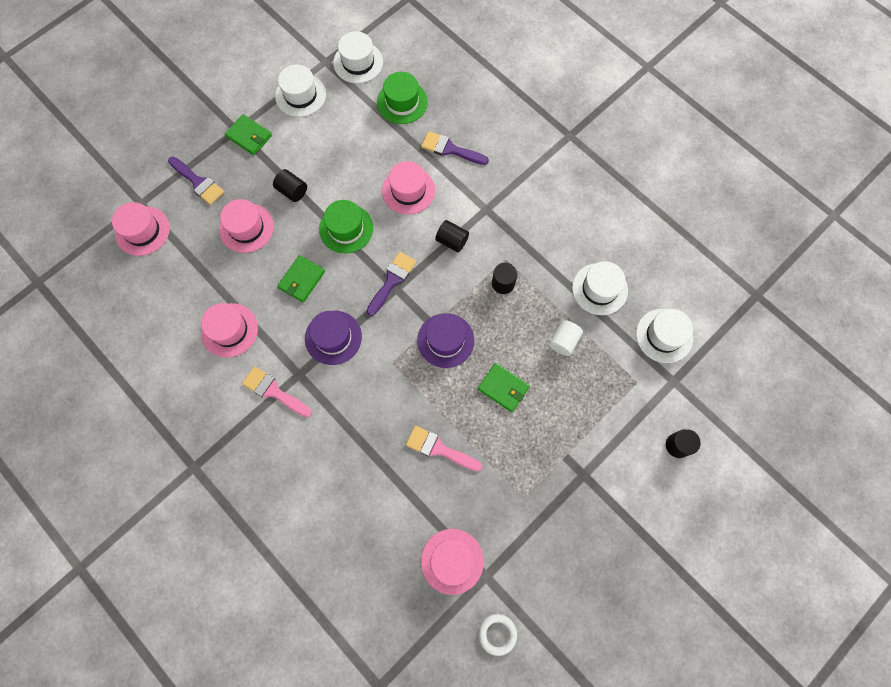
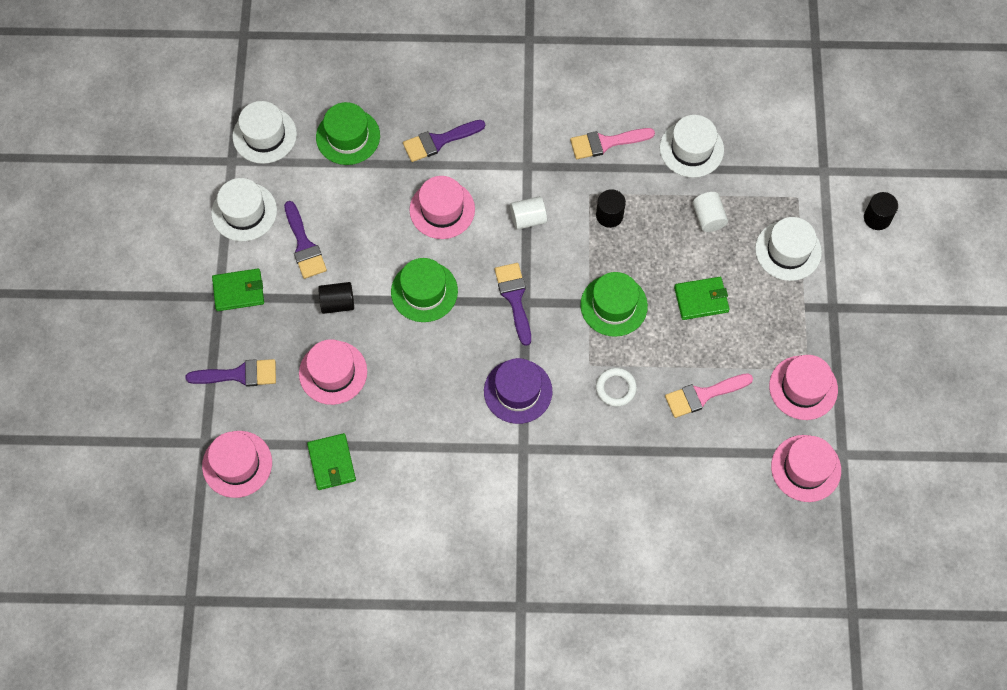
camera: 45 degrees left, 5 degrees down
(229, 330) = (420, 470): pink hat -> pink hat (803, 387)
(273, 391) = (517, 482): pink brush -> pink brush (606, 143)
(302, 279) = (435, 370): green wallet -> green wallet (331, 462)
(311, 142) = (304, 245): none -> purple brush
(445, 340) = (614, 305): purple hat -> green hat
(452, 241) = (528, 219): black cylinder -> white cylinder
(497, 634) = (895, 486): white ring -> white ring (615, 388)
(664, 335) = (780, 141): white hat -> white hat (788, 250)

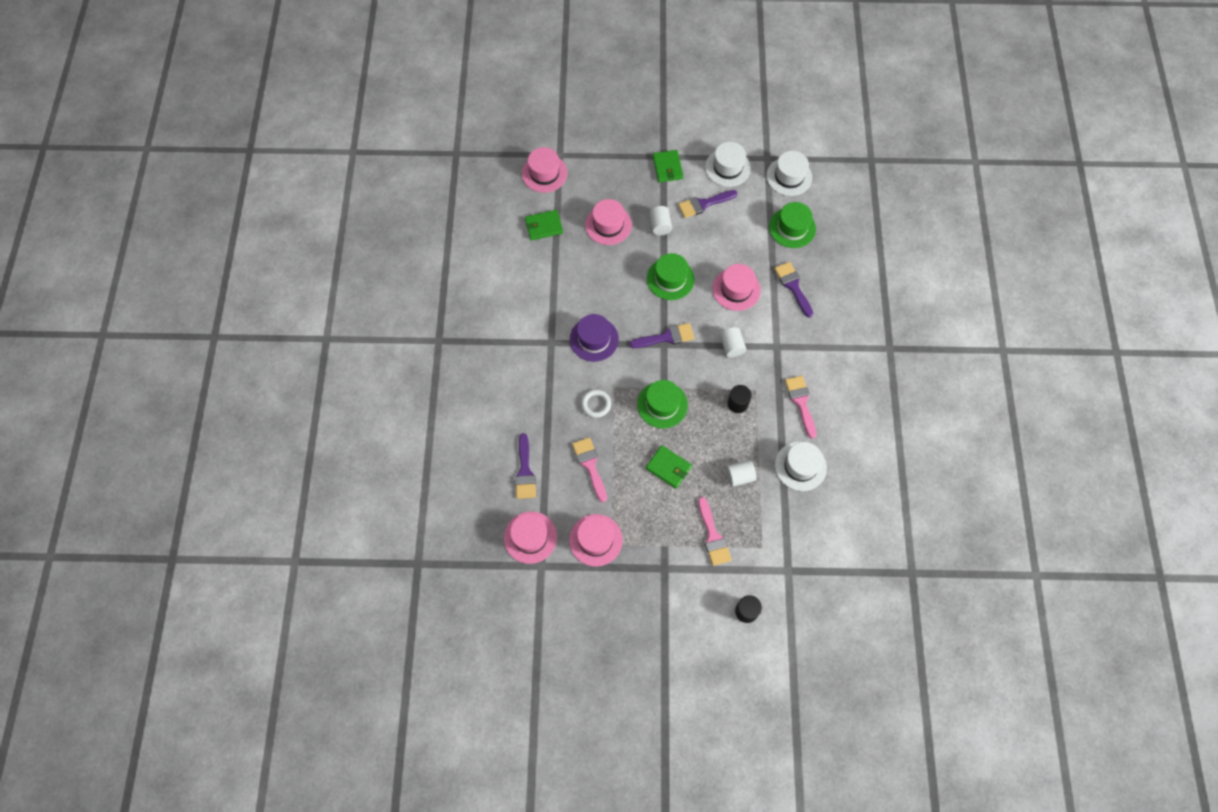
camera: 90 degrees right, 0 degrees up
(239, 374) = (607, 171): purple brush -> purple brush (525, 472)
(337, 303) = (660, 226): black cylinder -> white cylinder
(701, 299) = (668, 467): green wallet -> green wallet turned 45 degrees counterclockwise
(788, 250) = (713, 536): white hat -> pink brush

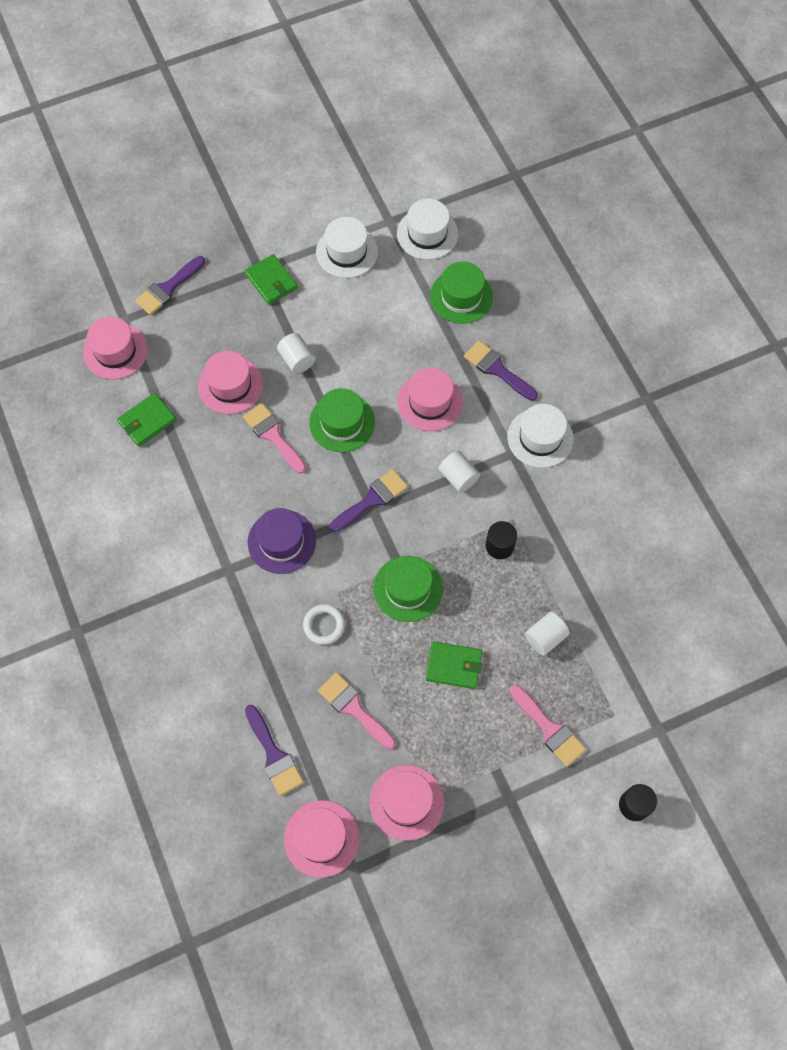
camera: 25 degrees left, 0 degrees up
(703, 204) = (338, 310): purple brush -> purple brush (168, 288)
(800, 466) = (612, 591): white hat -> white hat (540, 438)
(801, 402) = (574, 511): pink brush -> pink brush (273, 435)

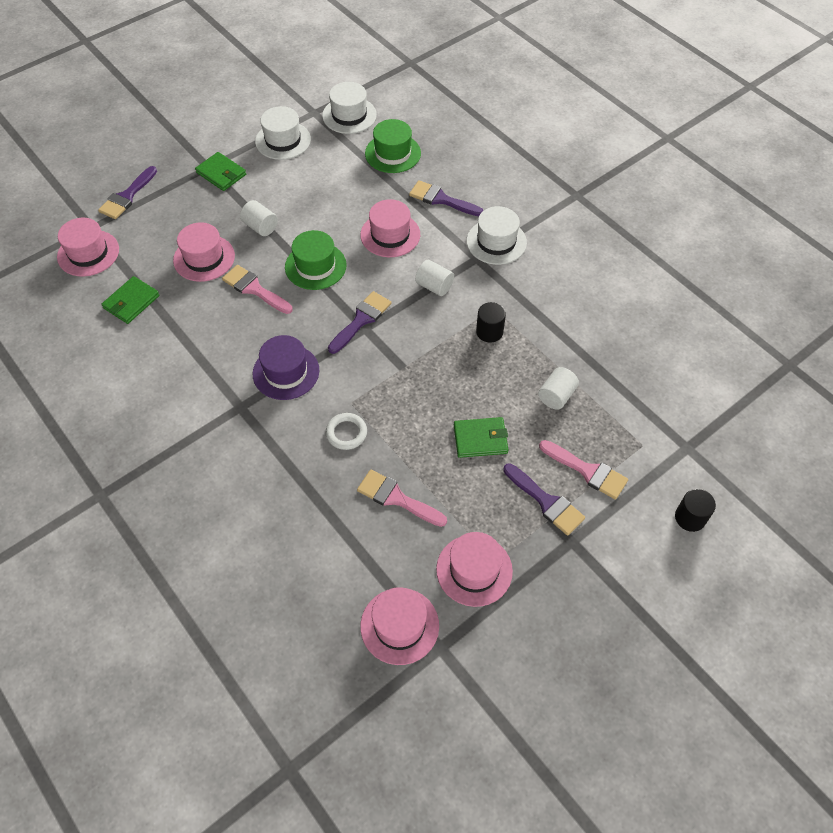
camera: 15 degrees left, 10 degrees down
(274, 755) = (329, 559): purple brush -> purple brush (546, 502)
(408, 588) = (416, 384): green hat -> none

